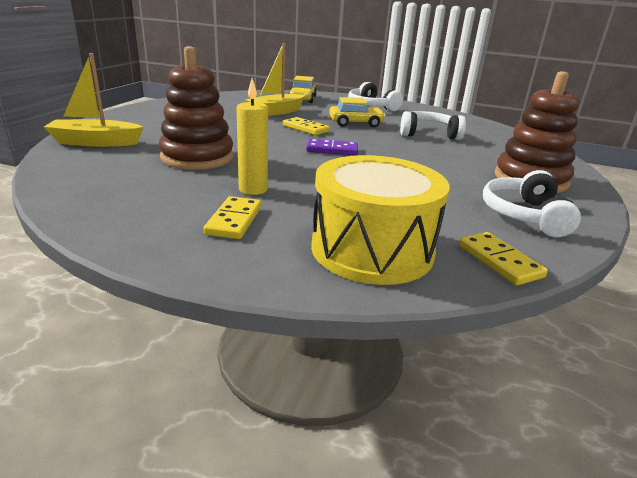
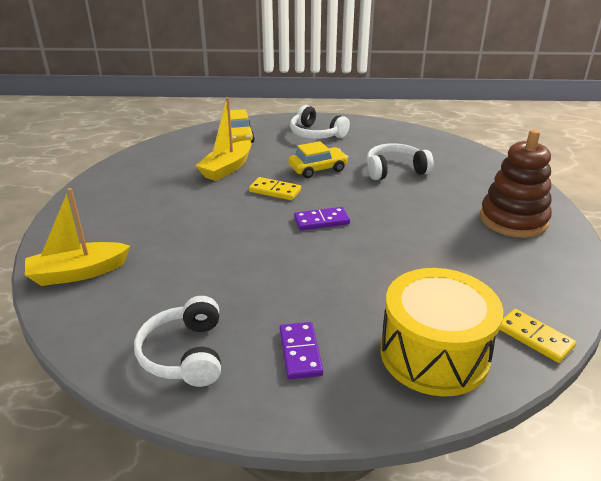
camera: 15 degrees left, 5 degrees up
(197, 157) = (202, 269): brown stacking toy -> none
(234, 220) = (300, 352): yellow domino -> purple domino
(253, 189) = (288, 304): yellow candle -> none
(524, 215) = (528, 273): white headphones -> white headphones (184, 354)

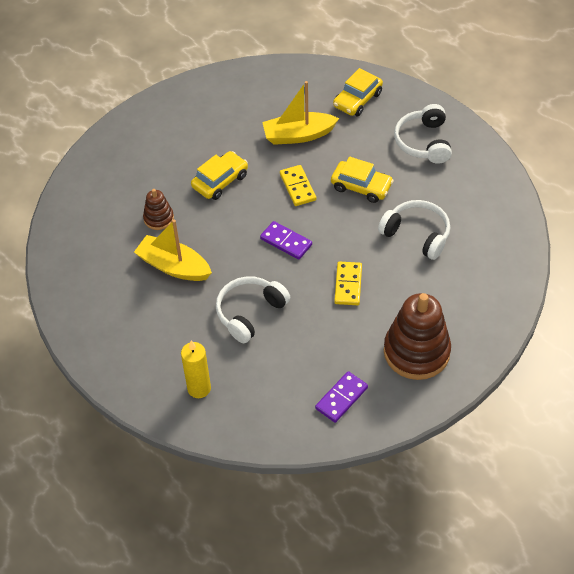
camera: 50 degrees right, 20 degrees up
(78, 273) = (102, 172): yellow boat -> yellow boat (174, 266)
(184, 354) = (88, 277): white headphones -> white headphones (250, 312)
(190, 269) = (158, 218): none -> brown stacking toy
(207, 219) = (220, 181): none -> yellow car
(300, 352) = (139, 326): purple domino -> purple domino (341, 398)
(434, 354) = (199, 388): yellow drum -> yellow candle
(535, 337) = (266, 431): yellow domino -> yellow domino (348, 285)

